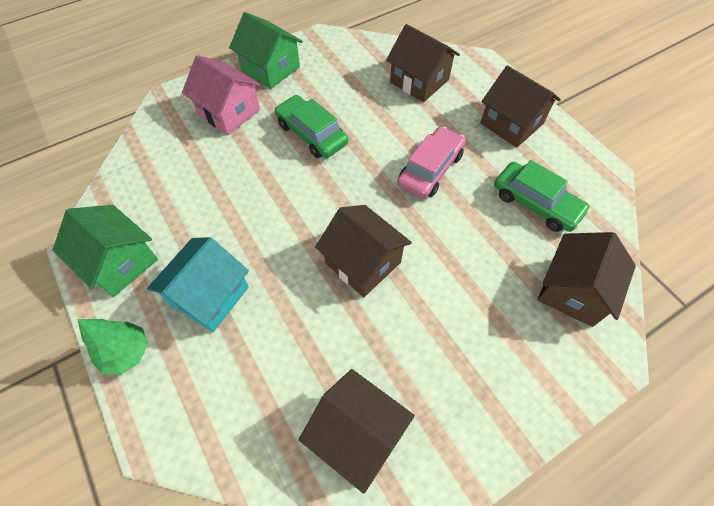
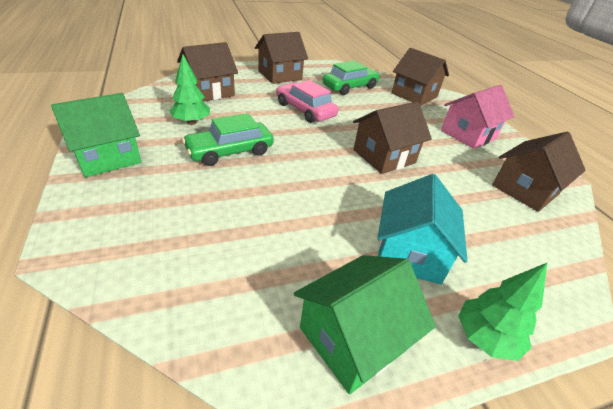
camera: 80 degrees left, 20 degrees down
(209, 296) = (410, 252): turquoise house -> turquoise house turned 60 degrees clockwise
(229, 112) = (150, 199): pink house -> pink house (468, 134)
(348, 92) = (191, 122): none -> green tree

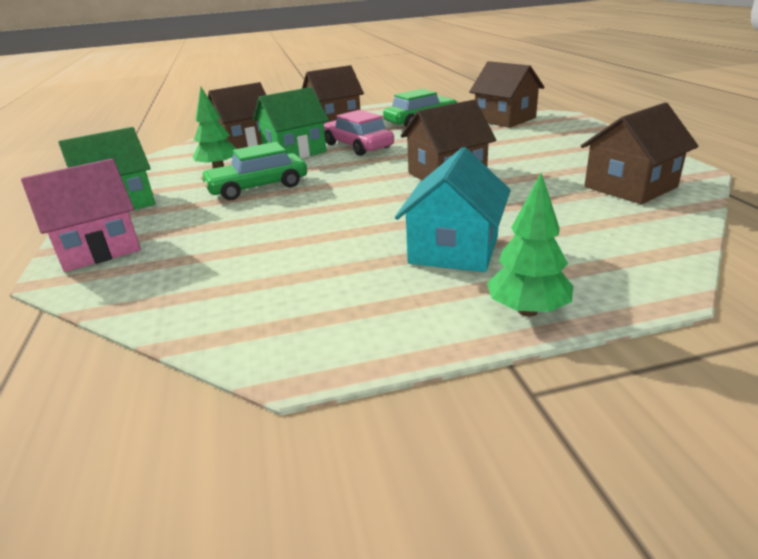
camera: 10 degrees right, 10 degrees down
(353, 338) = (362, 318): green house -> green house (294, 151)
(468, 134) = (567, 146): pink house -> pink house (98, 248)

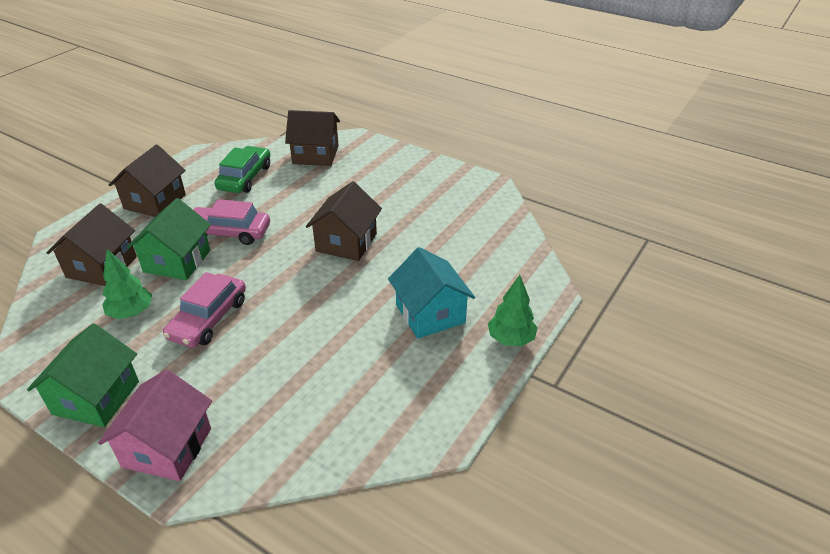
camera: 45 degrees left, 10 degrees up
(257, 187) = (208, 319): green car -> pink car
(630, 187) = (471, 211): brown house -> none

